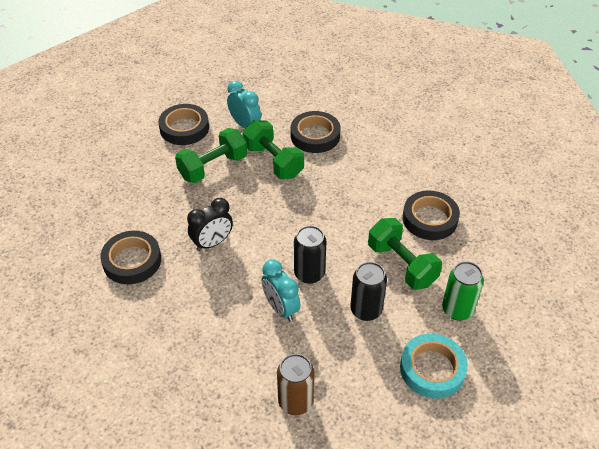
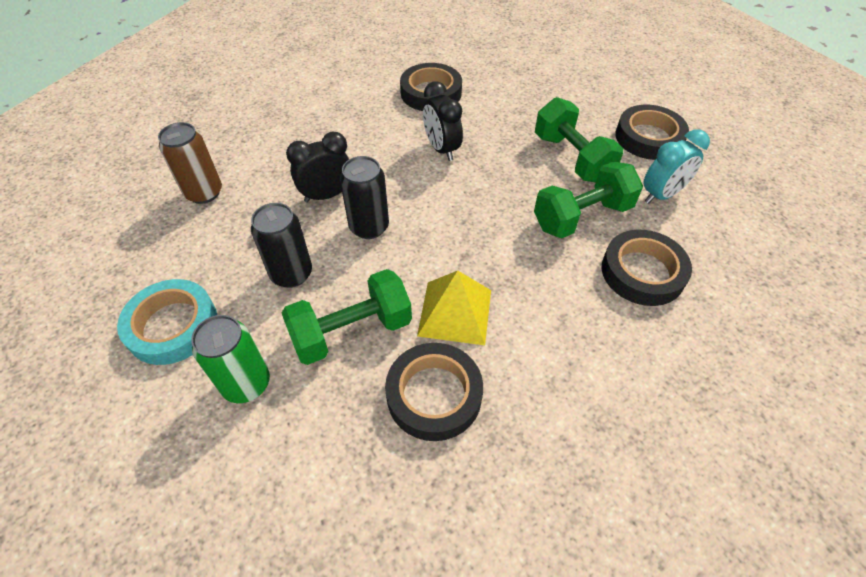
camera: 100 degrees right, 5 degrees up
(281, 308) = (327, 195): turquoise clock -> black clock
(371, 216) = (455, 312): none -> yellow pyramid

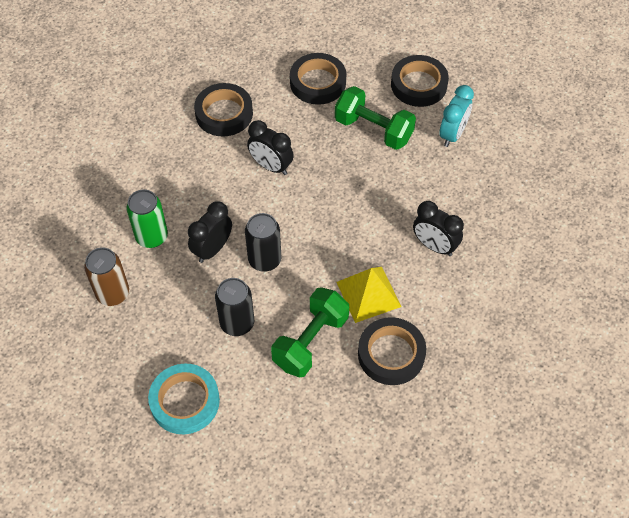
camera: 30 degrees left, 5 degrees up
(246, 384) = (269, 410): green can -> green can (152, 237)
(570, 297) = (434, 246): none -> black clock
(582, 217) = (408, 179): green dumbbell -> none
(642, 272) = (470, 204): black tape -> black tape (318, 82)

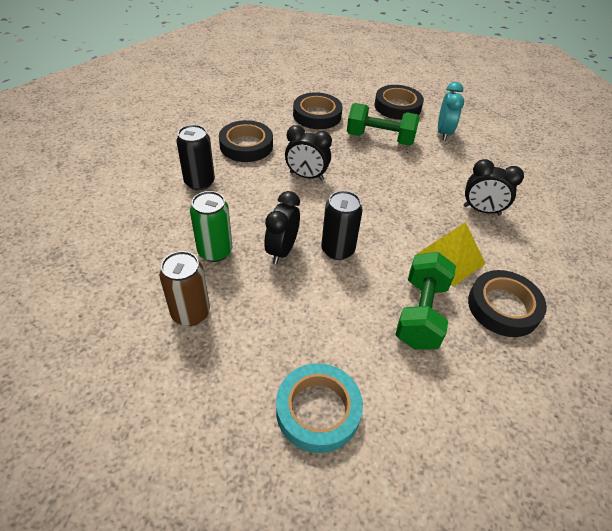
camera: 20 degrees left, 10 degrees down
(237, 323) = (338, 313): black can -> black can (199, 182)

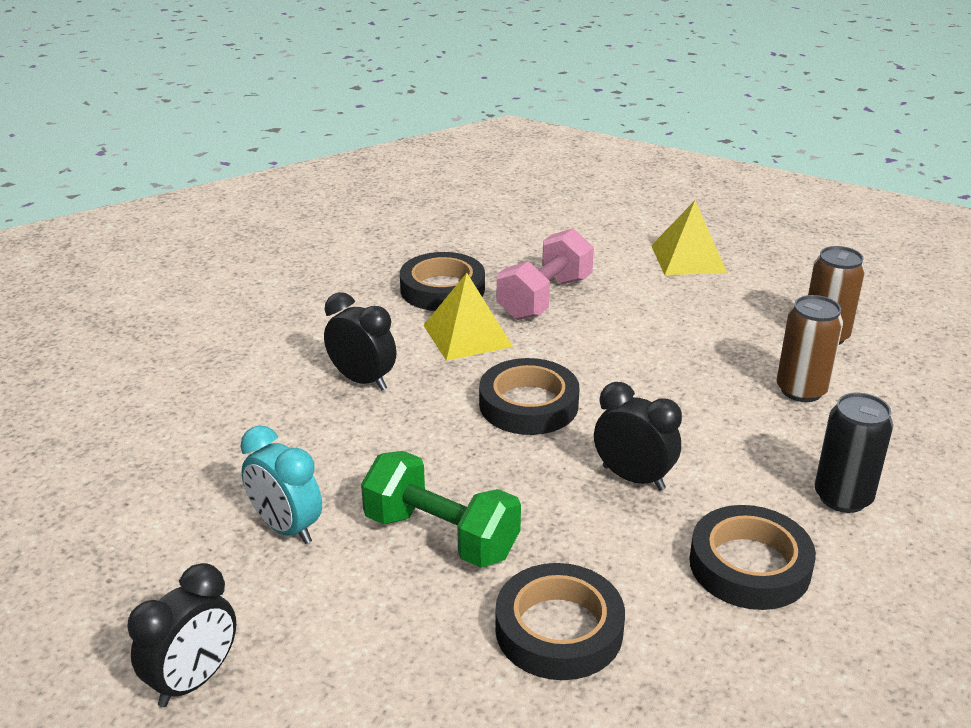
camera: 160 degrees left, 15 degrees down
(215, 251) = (801, 390): green can -> brown can
(282, 250) = (701, 377): black clock -> black clock (194, 680)
(318, 410) = (688, 258): turquoise tape -> yellow pyramid
(337, 250) = (619, 366): black can -> none
(397, 106) = (330, 624): black tape -> black tape (528, 404)
(421, 313) = (544, 298): green dumbbell -> pink dumbbell
(443, 133) = (286, 528): turquoise clock -> turquoise clock turned 75 degrees counterclockwise

